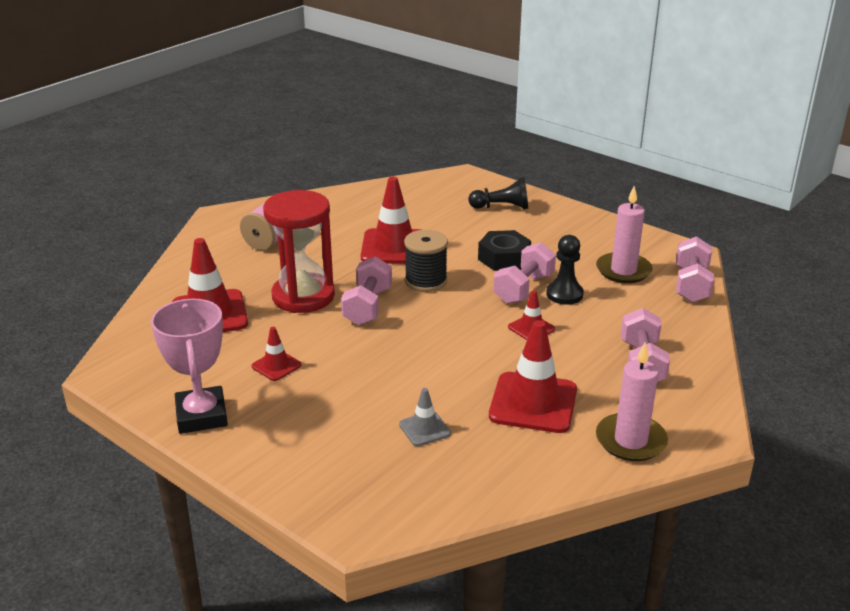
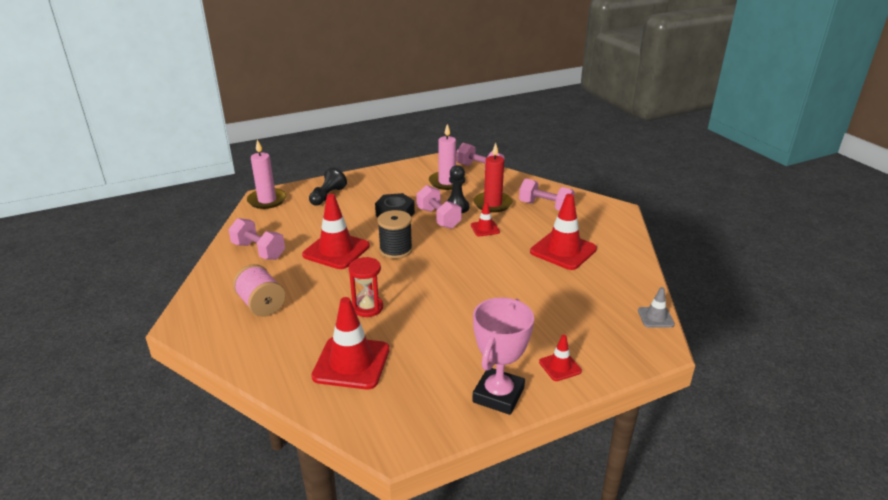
camera: 65 degrees left, 0 degrees up
(201, 415) = (498, 395): pink trophy -> pink trophy turned 75 degrees counterclockwise
(276, 366) = (455, 342): red traffic cone -> red traffic cone (560, 366)
(303, 296) = (367, 308): red hourglass -> red hourglass, size x0.57
(368, 307) = (408, 282): pink dumbbell -> pink dumbbell (259, 251)
(424, 429) = (569, 296): grey traffic cone -> grey traffic cone (655, 317)
(602, 319) = (492, 204): none -> red candle
(630, 440) = (613, 232): pink candle -> pink candle (267, 200)

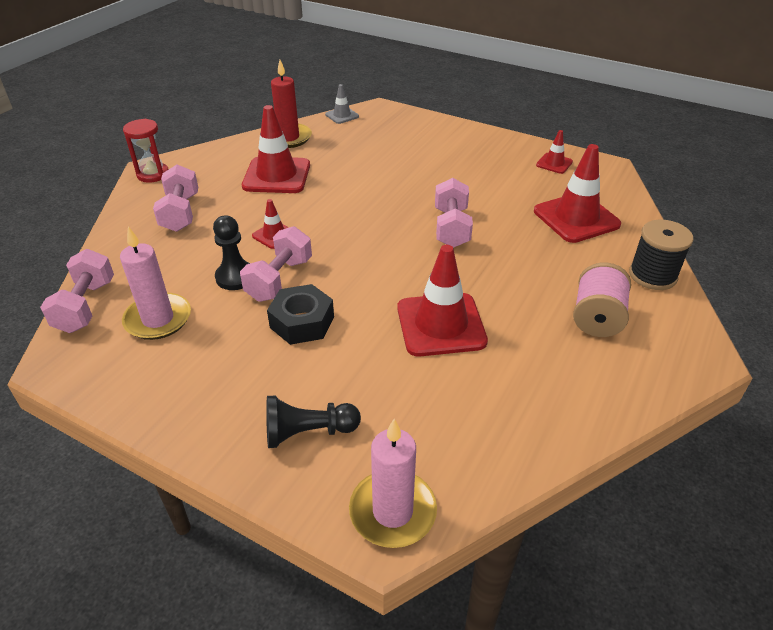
camera: 125 degrees left, 10 degrees up
(259, 251) = (524, 399): pink dumbbell -> pink dumbbell (451, 228)
(367, 308) = (504, 245): red hourglass -> red hourglass (153, 174)
(395, 250) = (387, 278): black spool -> black spool (652, 275)
(492, 204) = (202, 252): red candle -> red candle (288, 138)
(498, 395) = (510, 147): pink trophy -> none
(560, 366) = (449, 135): red traffic cone -> red traffic cone (554, 163)

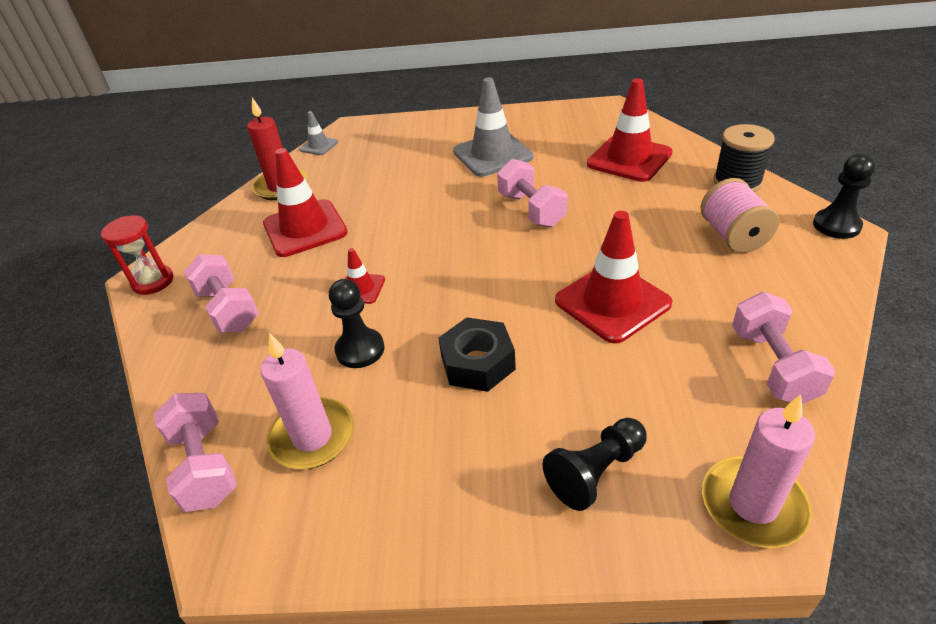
camera: 25 degrees left, 0 degrees up
(279, 279) = (411, 331): pink dumbbell -> pink dumbbell (772, 365)
(465, 171) = (492, 154): none -> grey traffic cone
(554, 163) = (563, 120): red traffic cone -> none
(704, 350) = (836, 225): none -> black pawn

